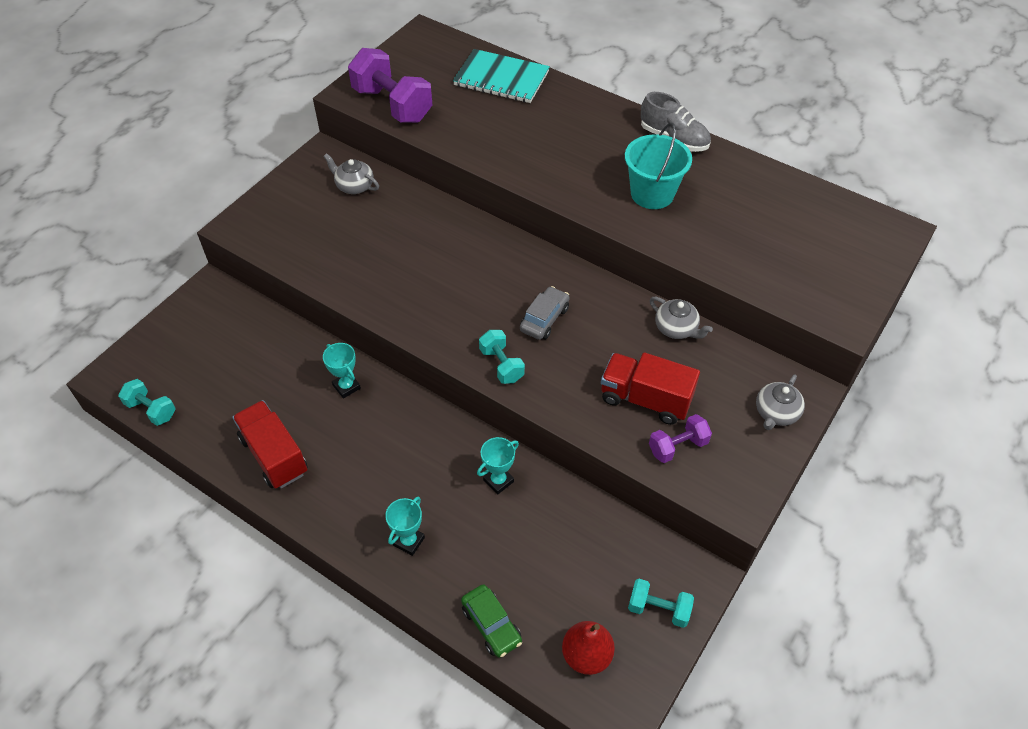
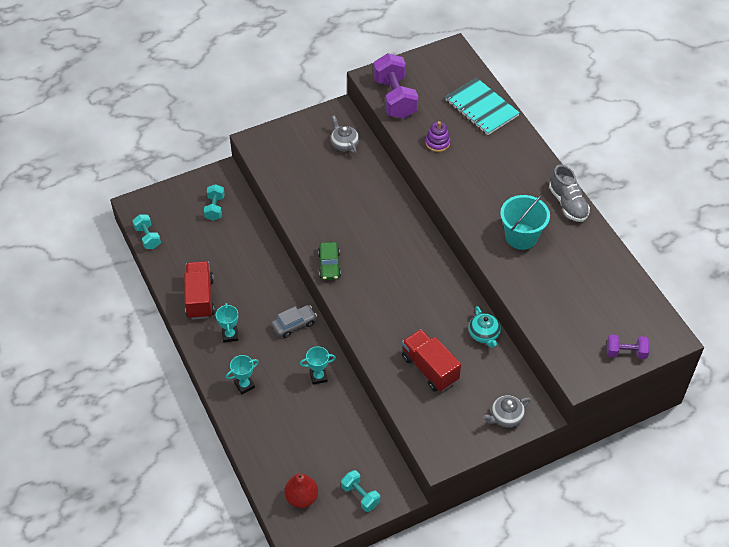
camera: 30 degrees right, 0 degrees up
(346, 386) = (266, 276): turquoise trophy -> turquoise trophy (230, 335)
(478, 133) = (437, 143): none -> purple stacking toy
(491, 625) = (260, 454): green car -> green car (329, 265)
(501, 365) = (357, 305): turquoise dumbbell -> turquoise dumbbell (215, 208)
(544, 319) = (404, 289): grey car -> grey car (294, 324)
(676, 328) = (484, 334): grey teapot -> turquoise teapot
(677, 446) = (428, 406): purple dumbbell -> purple dumbbell (626, 352)

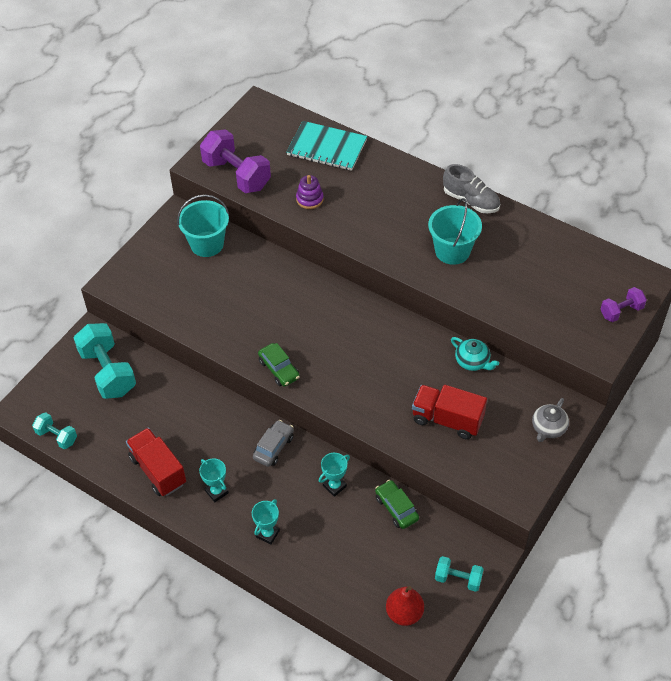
camera: 30 degrees left, 0 degrees up
(215, 208) = (108, 372): turquoise dumbbell -> turquoise dumbbell, size x1.86
(344, 144) = (207, 244): grey teapot -> turquoise bucket
(352, 418) = (396, 508): none -> green car

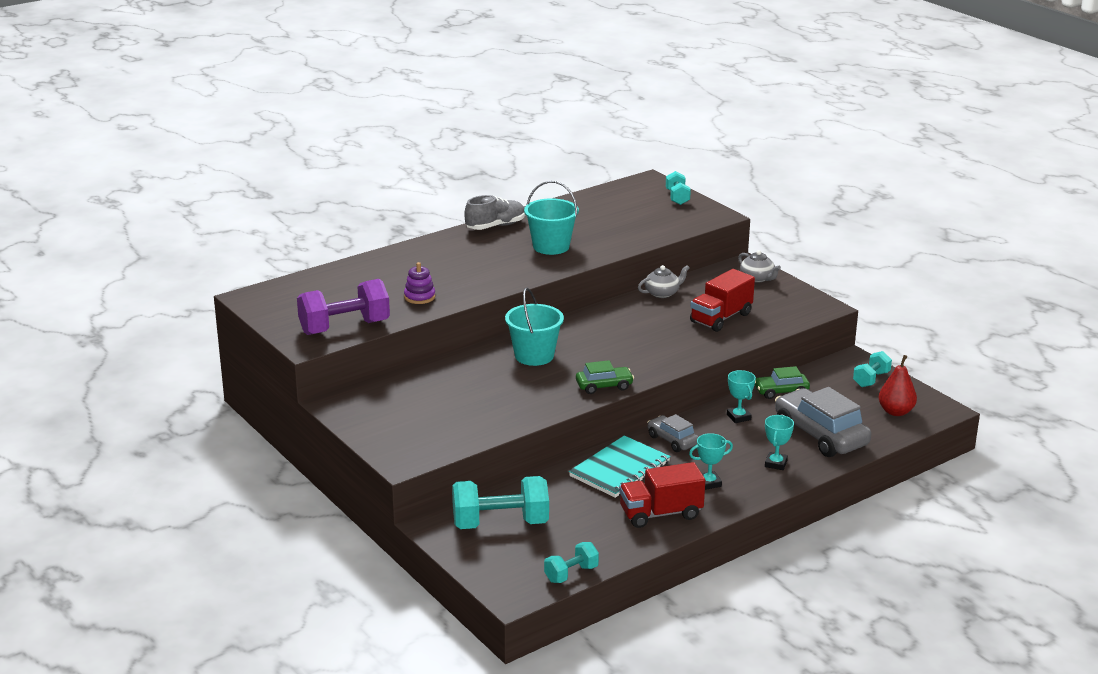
camera: 70 degrees left, 25 degrees down
(207, 244) = (396, 394): turquoise bucket -> turquoise bucket (534, 356)
(267, 534) = (775, 463): turquoise trophy -> turquoise trophy turned 60 degrees clockwise
(327, 147) = (354, 275): turquoise notebook -> turquoise notebook (619, 469)
(331, 558) = (820, 435): none -> grey car
(472, 361) = (662, 293): turquoise teapot -> grey teapot
(621, 311) = (677, 197): purple dumbbell -> turquoise dumbbell

